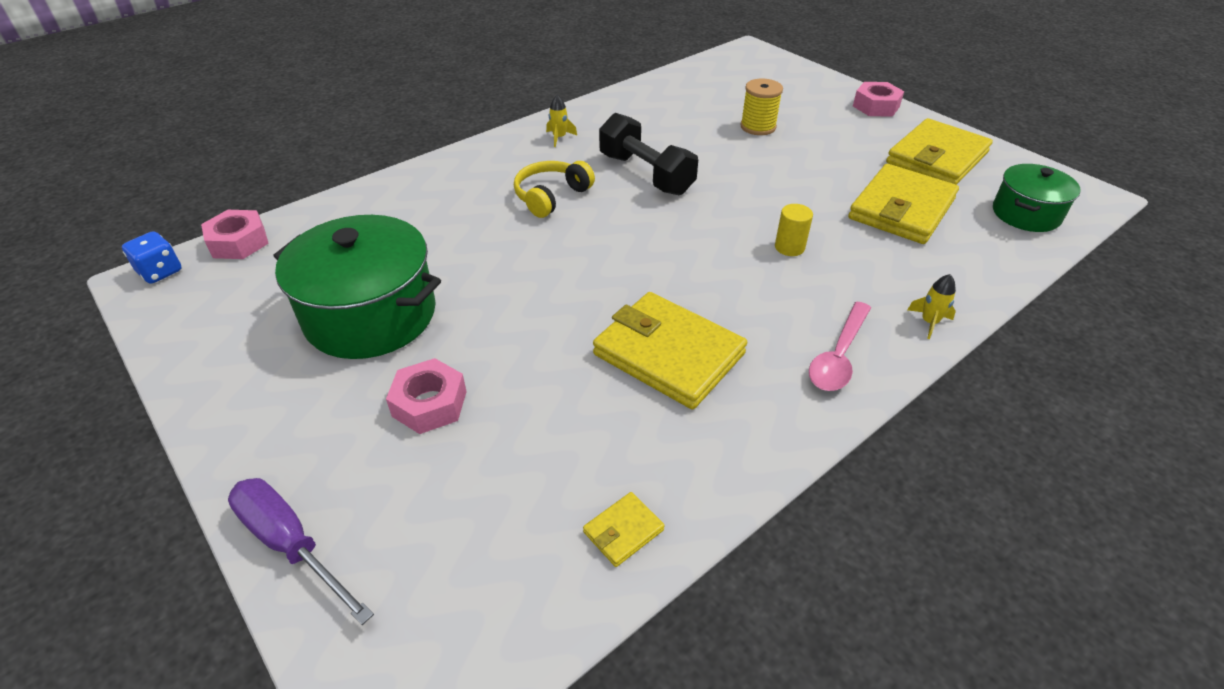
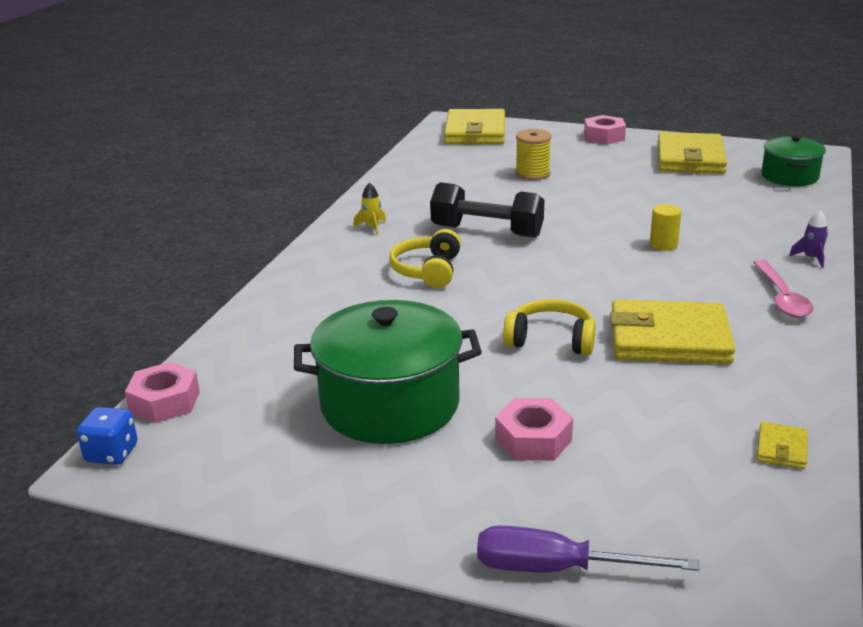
camera: 30 degrees left, 15 degrees down
(565, 308) = (551, 340): none -> yellow headphones
(901, 209) = (708, 197): yellow wallet -> yellow wallet (475, 132)
(929, 322) = (811, 258): yellow rocket -> purple rocket

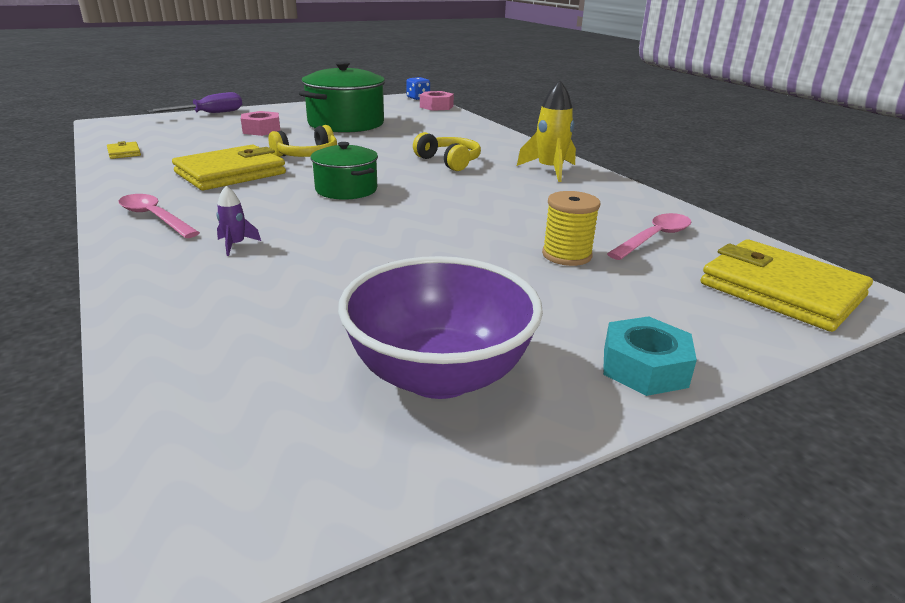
camera: 130 degrees right, 0 degrees up
(372, 227) = (550, 170): yellow rocket -> yellow rocket, size x1.94
(459, 164) = (654, 238): none -> pink spoon
(487, 231) = (471, 191): black dumbbell -> none
(604, 136) = (644, 367): pink nut -> turquoise nut
(663, 245) = (307, 227): yellow cylinder -> none
(690, 158) = (439, 375): yellow wallet -> purple bowl
(789, 176) = (226, 406): green pot -> green pot (346, 189)
(811, 258) = (135, 261): purple rocket -> purple rocket (236, 245)

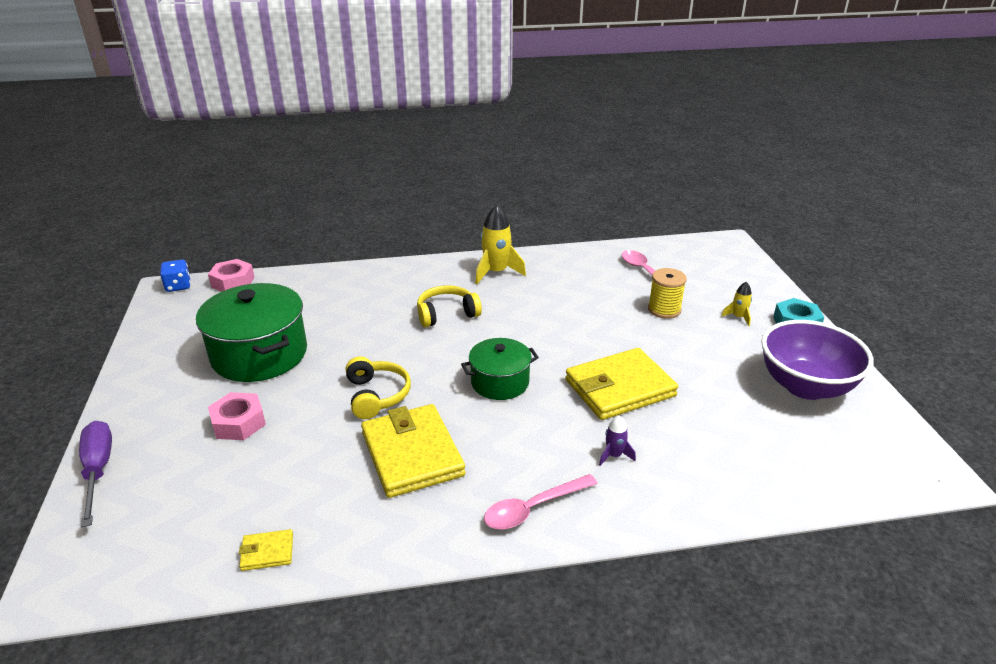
camera: 70 degrees left, 5 degrees up
(606, 310) = (738, 317): none -> yellow rocket
(781, 290) = (720, 259): yellow wallet -> yellow wallet (619, 388)

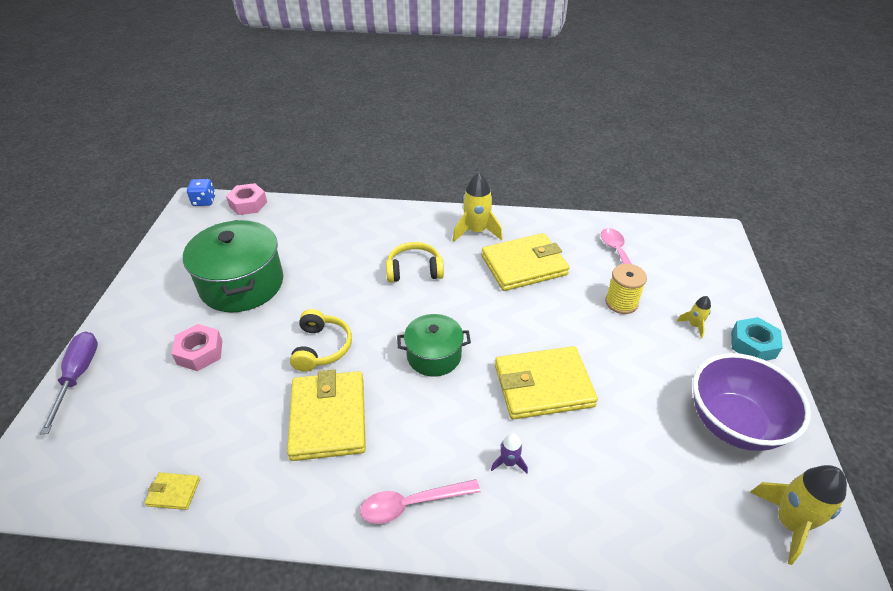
camera: 15 degrees right, 10 degrees up
(557, 293) = (524, 265): none -> yellow wallet
(884, 451) = (789, 523): none -> yellow rocket

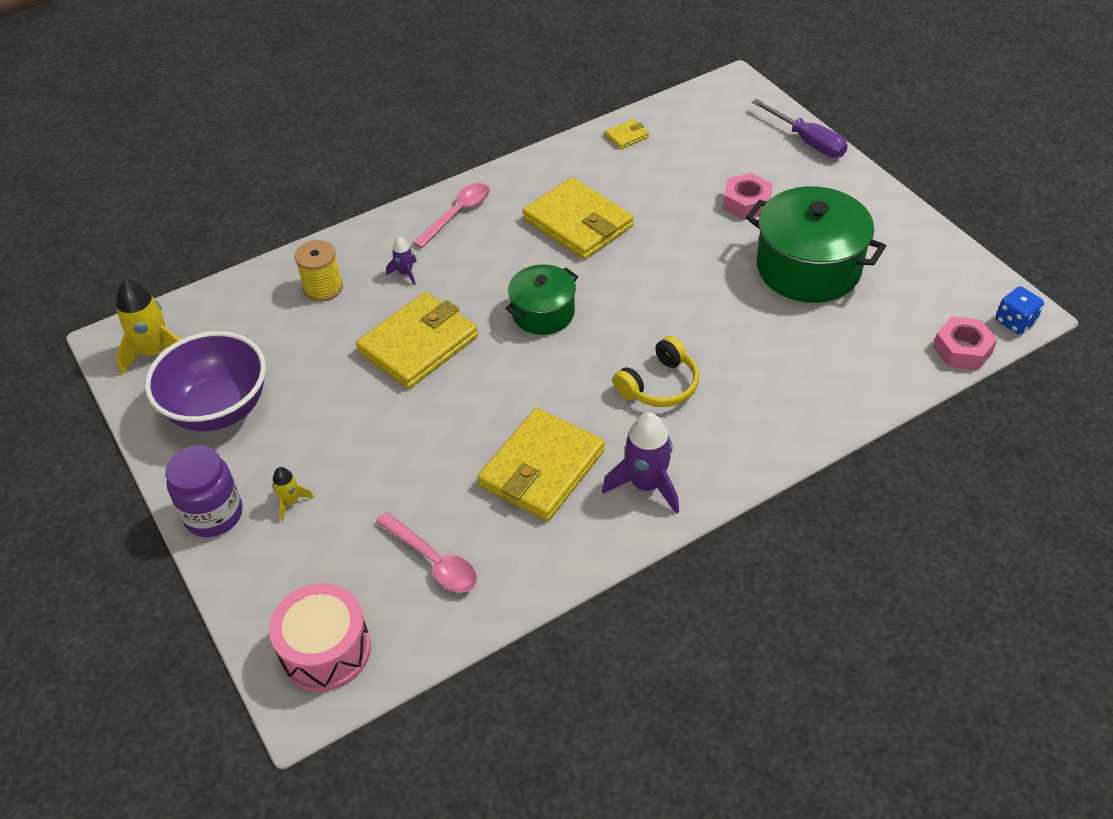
camera: 145 degrees right, 5 degrees up
(321, 348) = (651, 262): yellow headphones -> none
(476, 231) = (646, 485): yellow rocket -> purple rocket
(621, 302) = (391, 484): yellow spool -> yellow spool (323, 288)
(699, 247) = (325, 650): none -> pink drum
(753, 345) = (213, 515): turquoise nut -> purple jar

